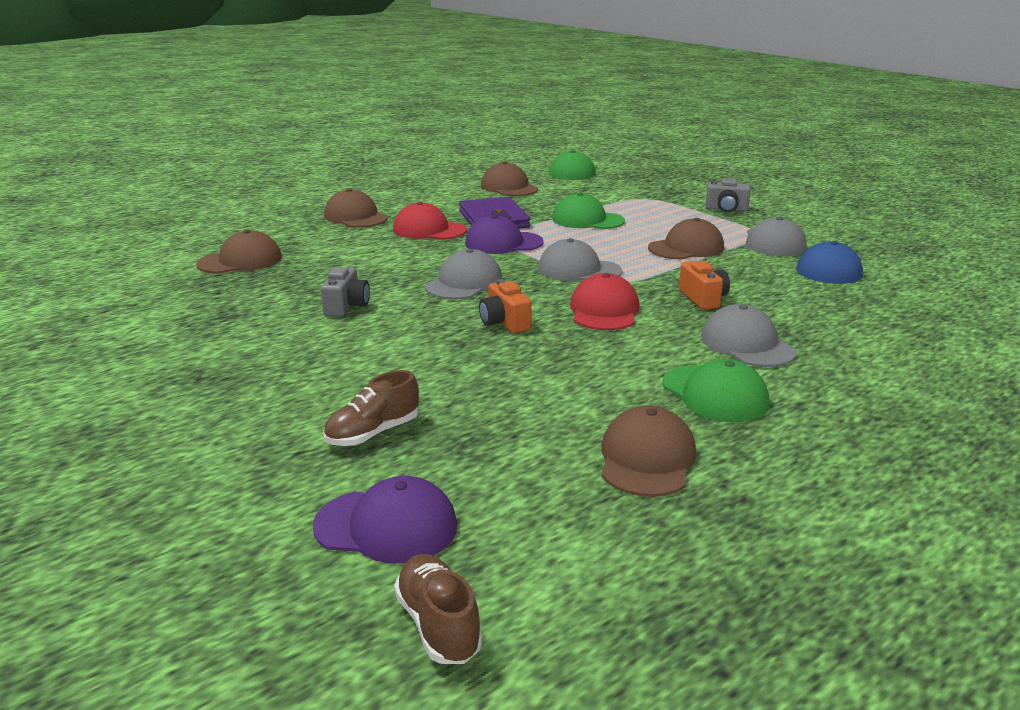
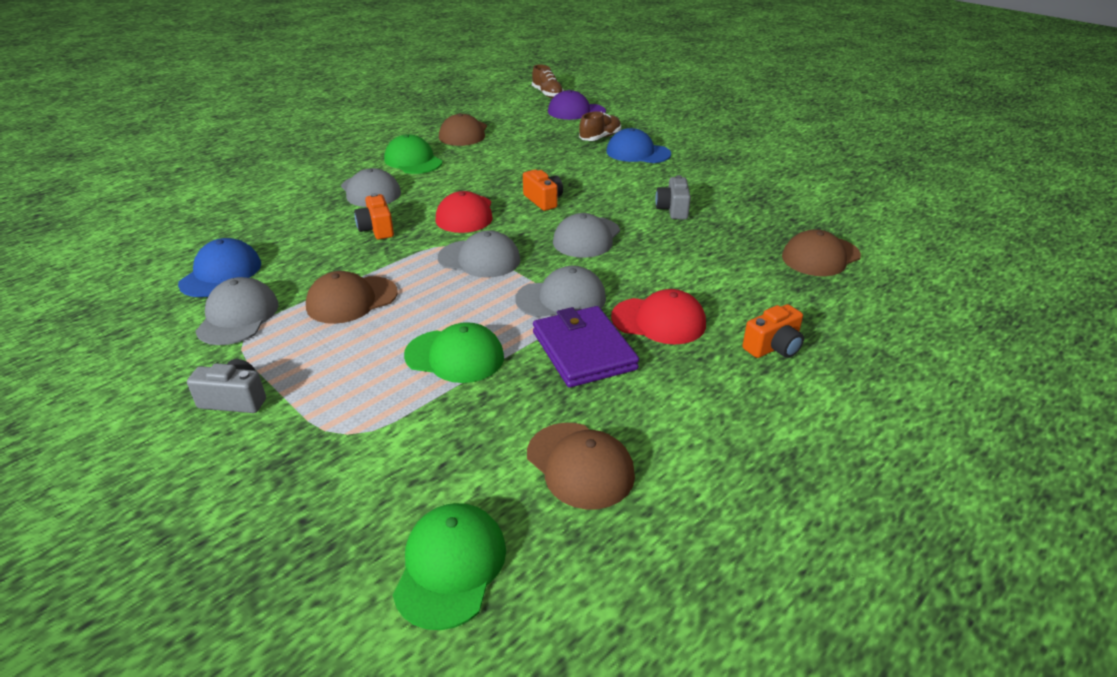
camera: 175 degrees right, 10 degrees up
(326, 394) = (638, 153): none -> blue cap
(355, 217) = (773, 347): brown cap -> orange camera
(503, 243) = (561, 299): purple cap -> grey cap

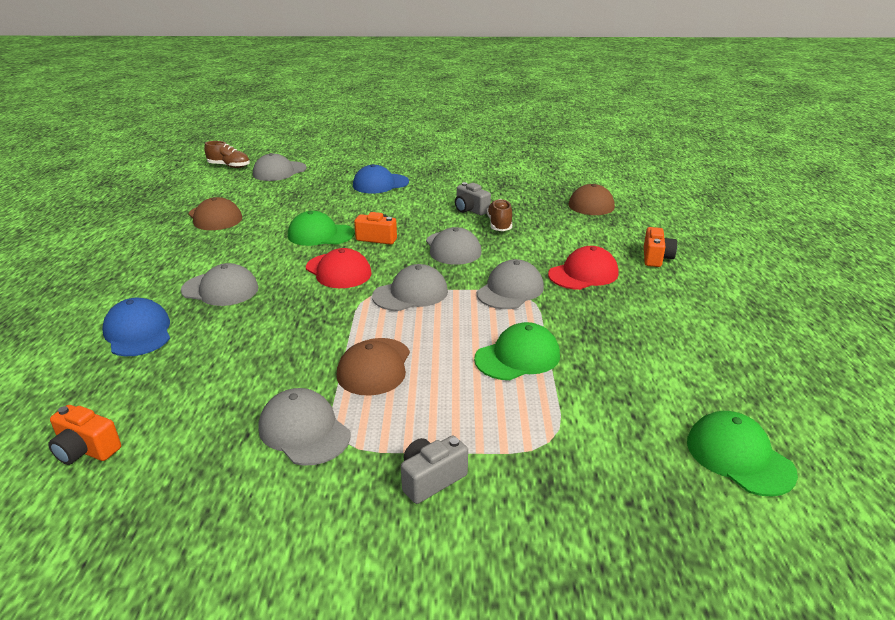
camera: 45 degrees left, 5 degrees down
(221, 273) = (213, 413): blue cap -> blue cap (138, 332)
(377, 229) = (288, 312): orange camera -> orange camera (86, 450)
(413, 161) = (211, 253): green cap -> green cap (320, 234)
(576, 111) = (279, 171): purple cap -> grey cap
(580, 465) = (691, 366): brown cap -> none
(583, 350) = (578, 310): purple wallet -> none
(600, 138) = (334, 183): brown shoe -> brown shoe (499, 224)

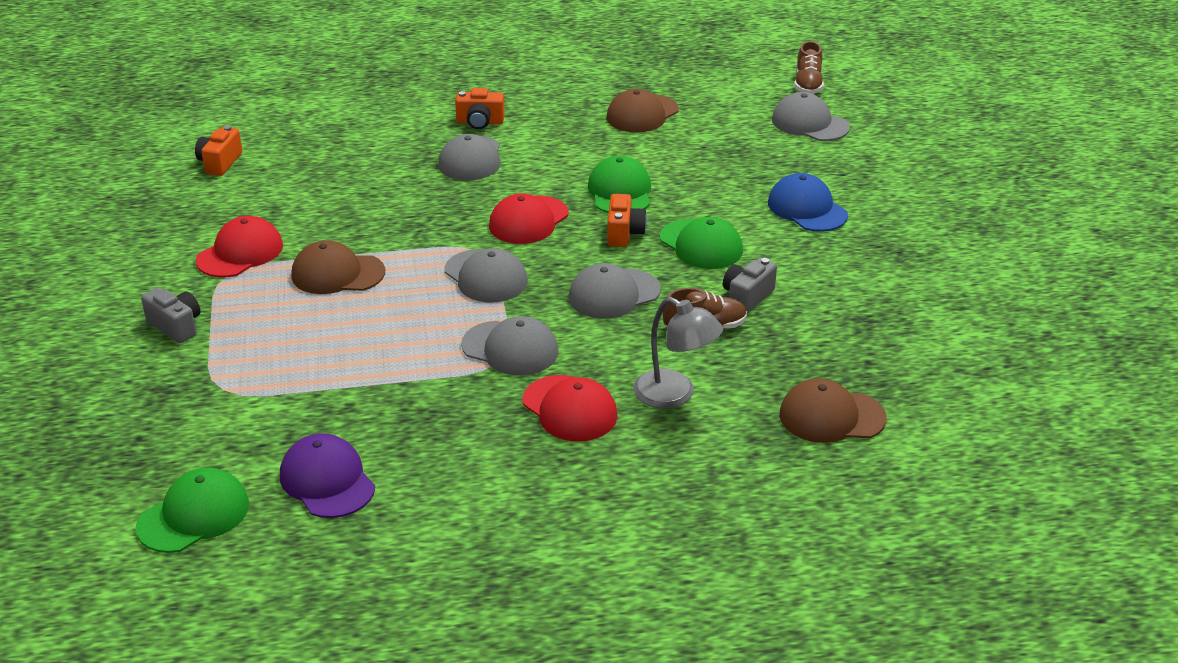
camera: 80 degrees right, 5 degrees up
(138, 332) = (383, 138): blue cap -> none
(304, 431) = (240, 253): grey cap -> red cap
(517, 357) = (362, 362): green cap -> green cap (701, 244)
(570, 240) = (674, 395): none -> grey lamp
(656, 258) = (641, 481): orange camera -> orange camera (480, 122)
(677, 379) = (327, 481): none -> purple cap

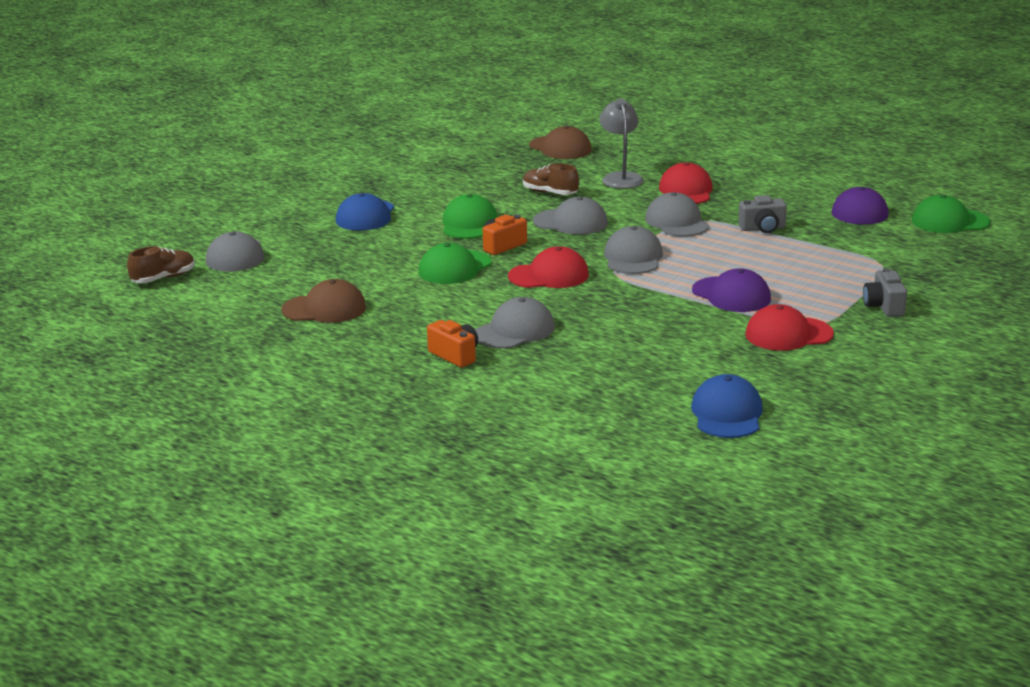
camera: 135 degrees left, 10 degrees down
(220, 163) = (727, 414): orange camera -> blue cap
(337, 274) = (731, 295): brown cap -> purple cap
(747, 297) = (499, 195): grey camera -> grey camera (762, 228)

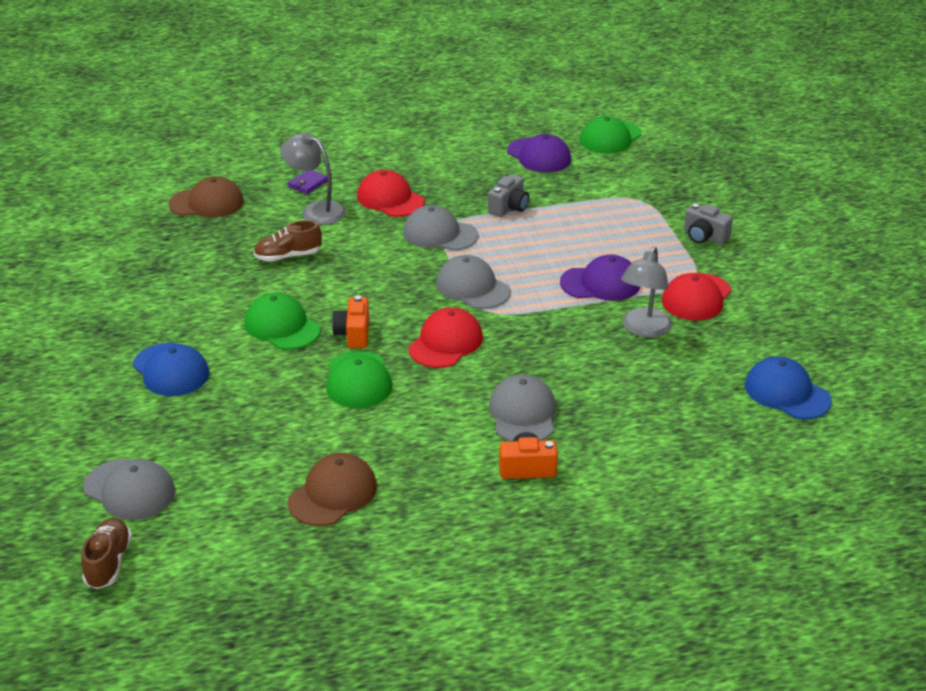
camera: 50 degrees left, 10 degrees up
(570, 222) = (361, 278): grey cap -> none
(647, 162) = (308, 184): none -> purple wallet
(702, 332) = (644, 329): none -> grey lamp

